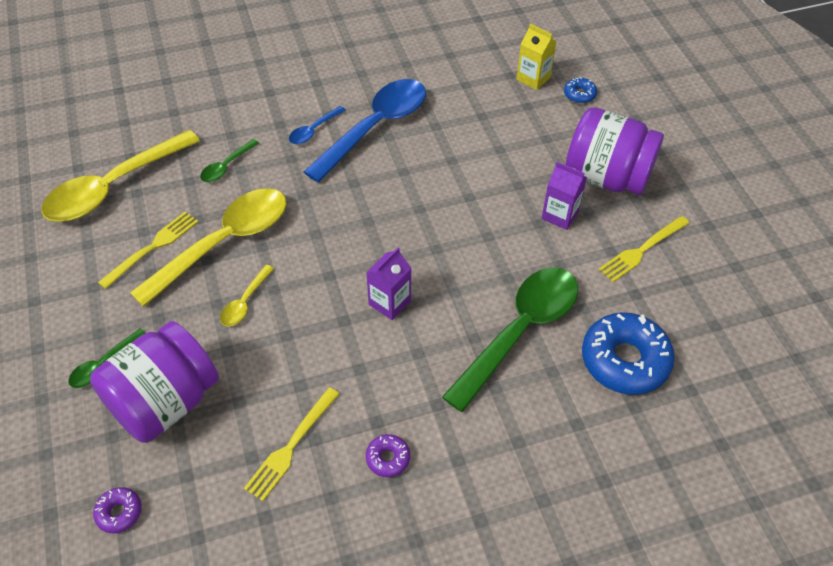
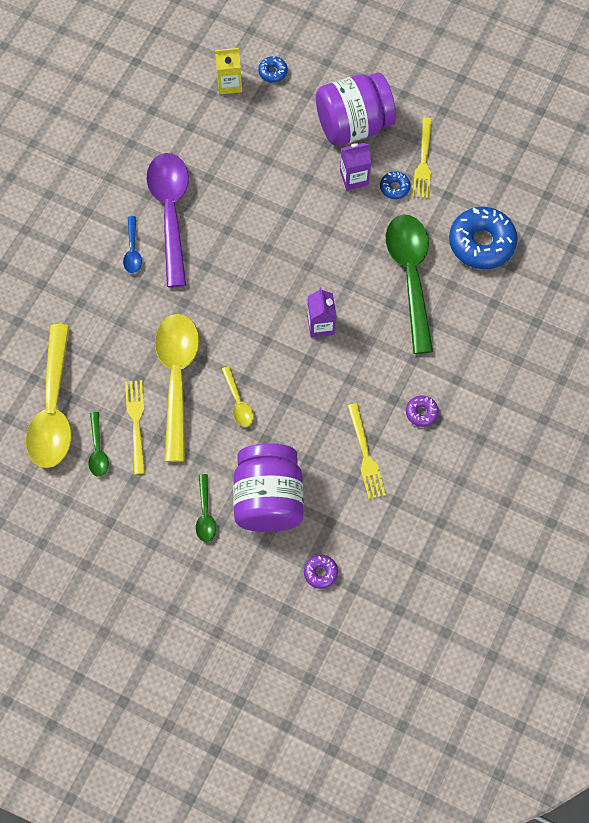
camera: 45 degrees left, 15 degrees up
(226, 166) = (109, 327): green spoon -> green spoon (98, 450)
(375, 127) = (170, 212): blue spoon -> purple spoon
(589, 250) = (394, 188): none -> blue donut

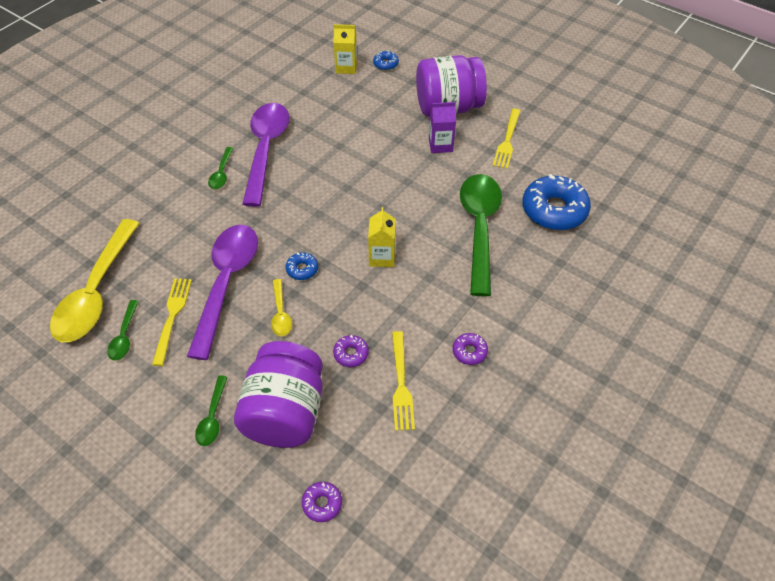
camera: 10 degrees right, 15 degrees down
(133, 250) = (221, 173): blue spoon -> green spoon
(177, 378) = (226, 283): yellow spoon -> purple spoon
(314, 432) = (351, 354): none -> purple donut
(321, 325) = (382, 257): purple carton -> yellow carton
(394, 188) = (477, 157): blue donut -> blue donut (302, 269)

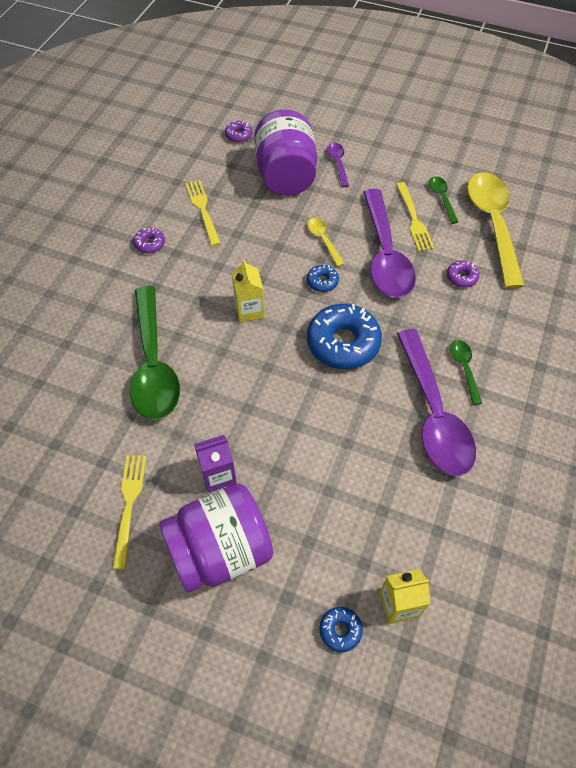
camera: 165 degrees right, 5 degrees up
(213, 417) = (338, 163): green spoon -> purple spoon
(351, 354) = (250, 222): purple donut -> purple donut (461, 277)
(554, 210) = (69, 406): blue donut -> blue donut (343, 343)

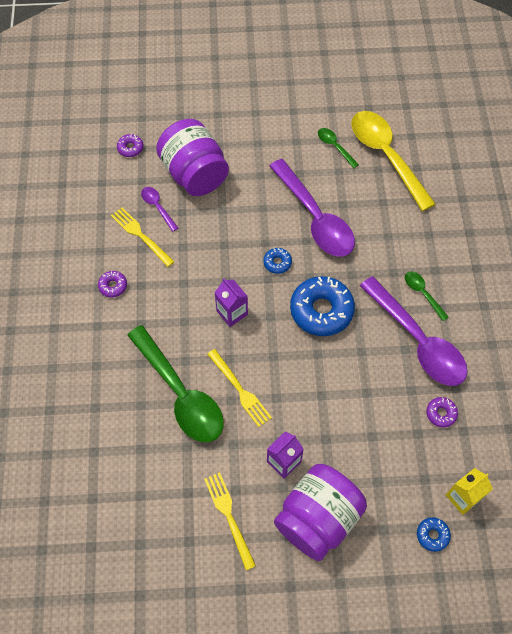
camera: 25 degrees left, 5 degrees up
(249, 310) = (232, 313): yellow carton -> purple carton
(323, 240) = (258, 224): yellow spoon -> none
(338, 163) = (232, 145): purple spoon -> purple spoon (157, 207)
(414, 220) = (322, 176): yellow fork -> yellow fork (240, 390)
(461, 277) = (384, 214): purple donut -> purple donut (441, 413)

